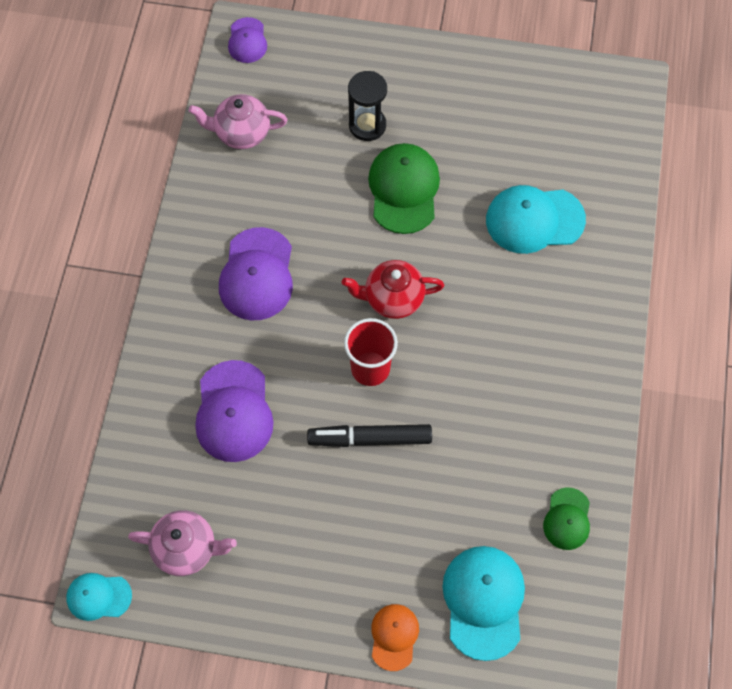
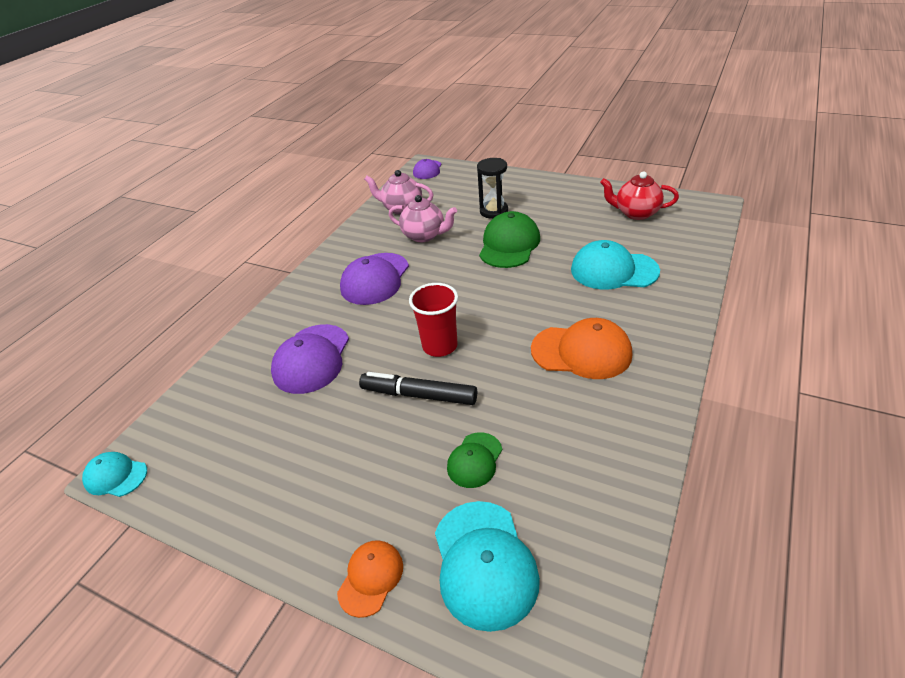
camera: 20 degrees right, 25 degrees down
(187, 548) = (214, 452): pink teapot -> pink teapot (424, 235)
(392, 298) = (477, 304): red teapot -> red teapot (636, 213)
(484, 601) = (484, 563): turquoise cap -> turquoise cap turned 150 degrees clockwise
(521, 351) = (581, 352): none -> orange cap
(567, 519) = (601, 498): green cap -> green cap (474, 460)

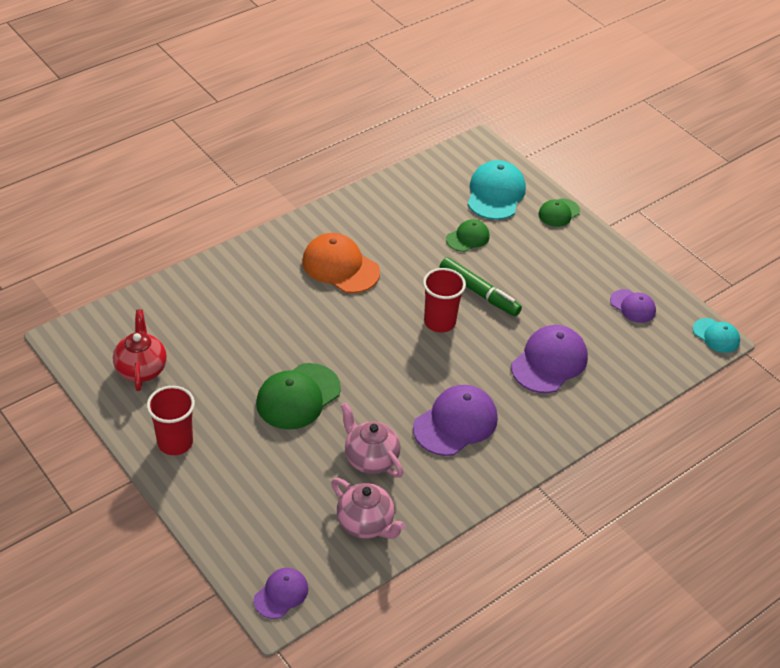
camera: 160 degrees left, 5 degrees up
(228, 466) = (632, 306): none -> purple cap
(371, 578) = (558, 213): orange cap -> green cap
(419, 395) = (479, 292): black marker -> green marker
(494, 211) = (270, 455): black hourglass -> none
(560, 193) = (175, 442): none -> red cup
(613, 270) = (241, 318): turquoise cap -> none
(636, 213) = (141, 369): red teapot -> red teapot turned 135 degrees counterclockwise

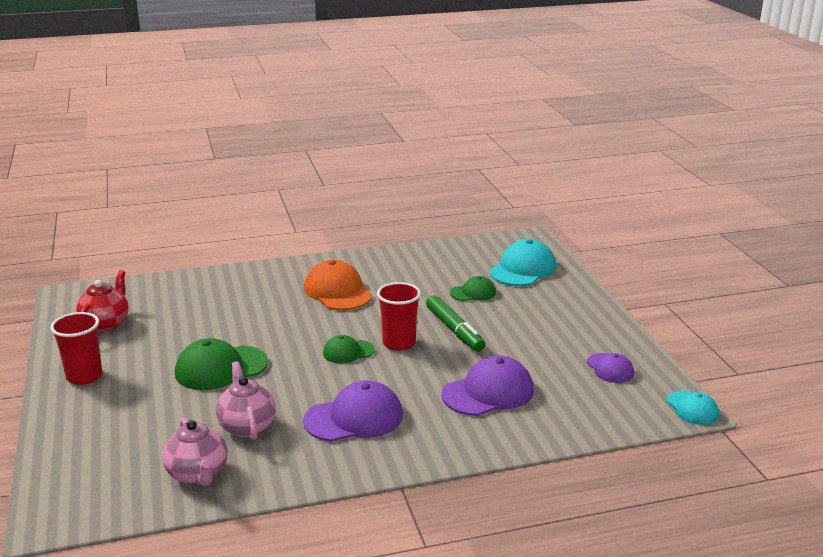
camera: 25 degrees right, 20 degrees down
(281, 594) = (66, 509): purple cap -> none
(558, 213) = (577, 291): green cap -> green cap (348, 352)

